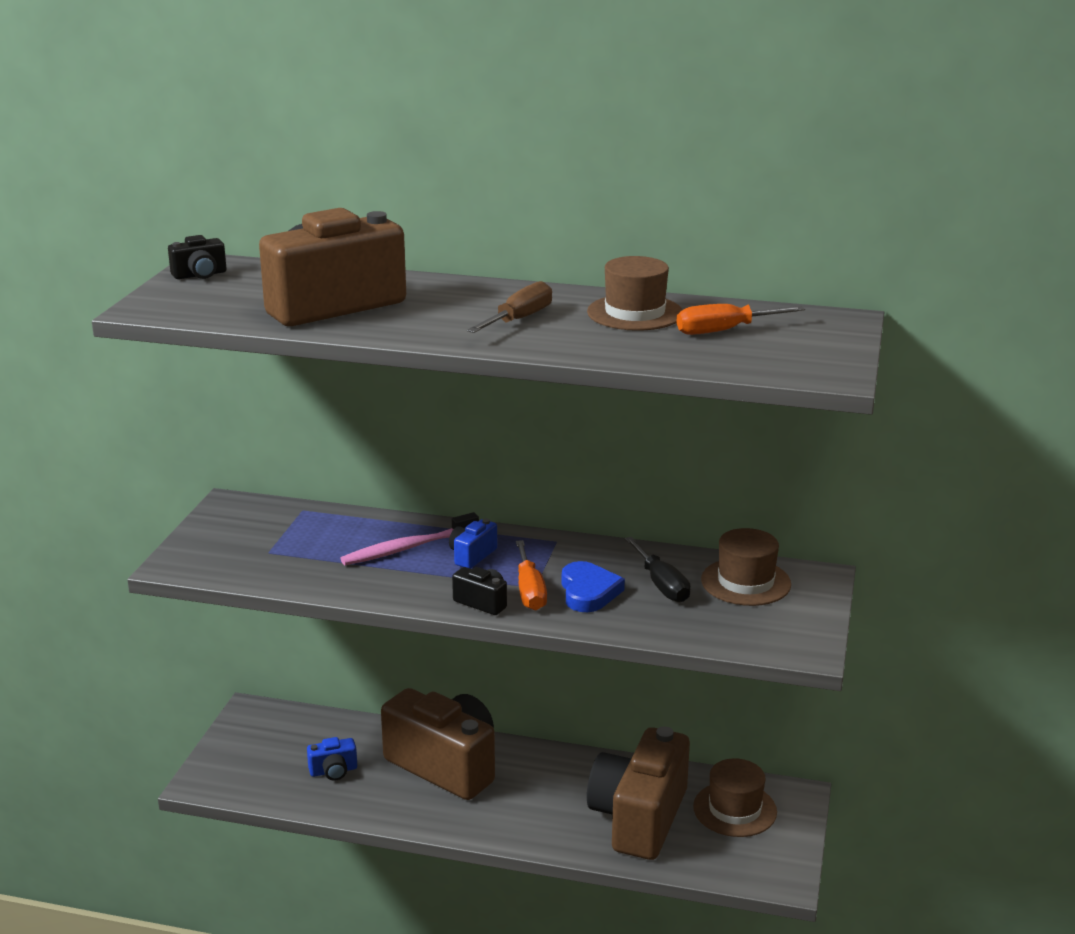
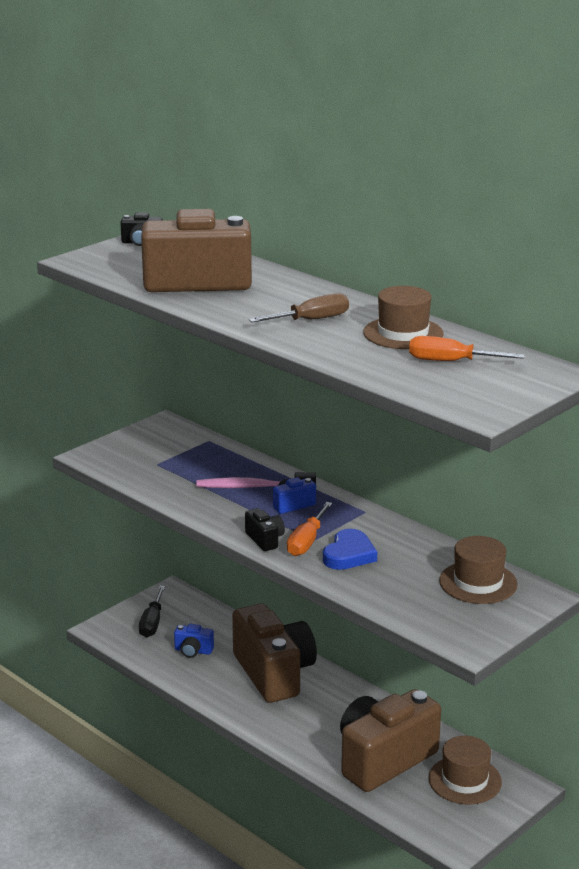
camera: 30 degrees right, 0 degrees up
(661, 584) = (409, 565): black screwdriver -> black screwdriver (152, 623)

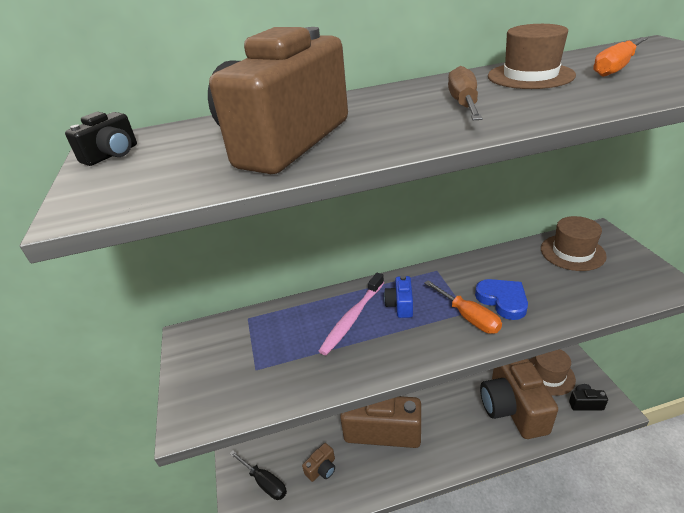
camera: 55 degrees left, 10 degrees up
(193, 651) = (322, 469): blue camera -> brown camera
(265, 539) = (451, 342): black camera -> black camera (585, 403)

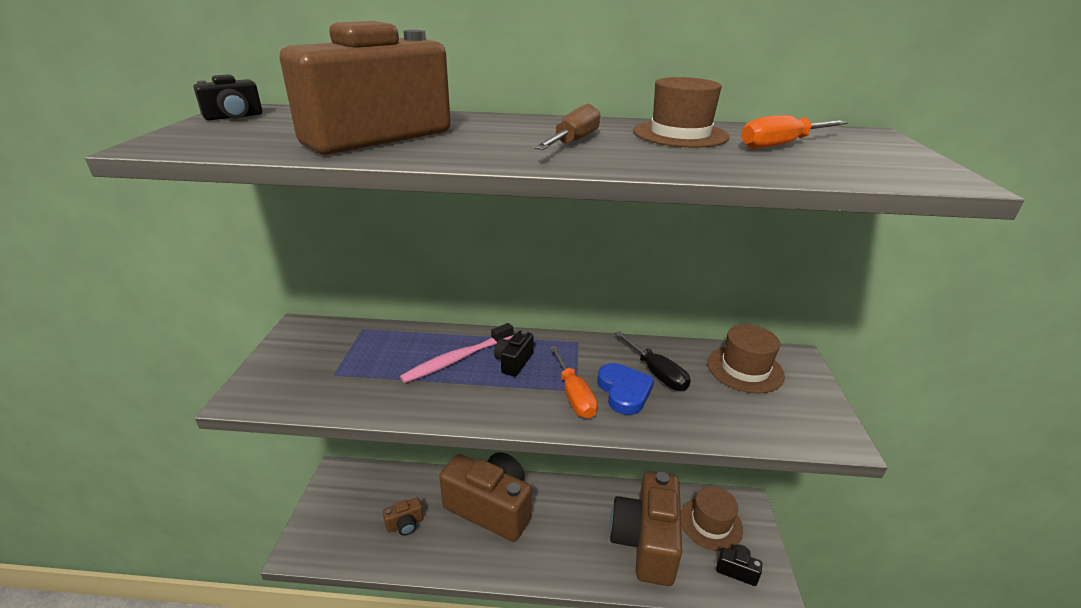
camera: 15 degrees right, 5 degrees down
(264, 482) = (344, 515): black screwdriver -> black screwdriver (656, 373)
(400, 305) = (513, 362): blue camera -> black camera

